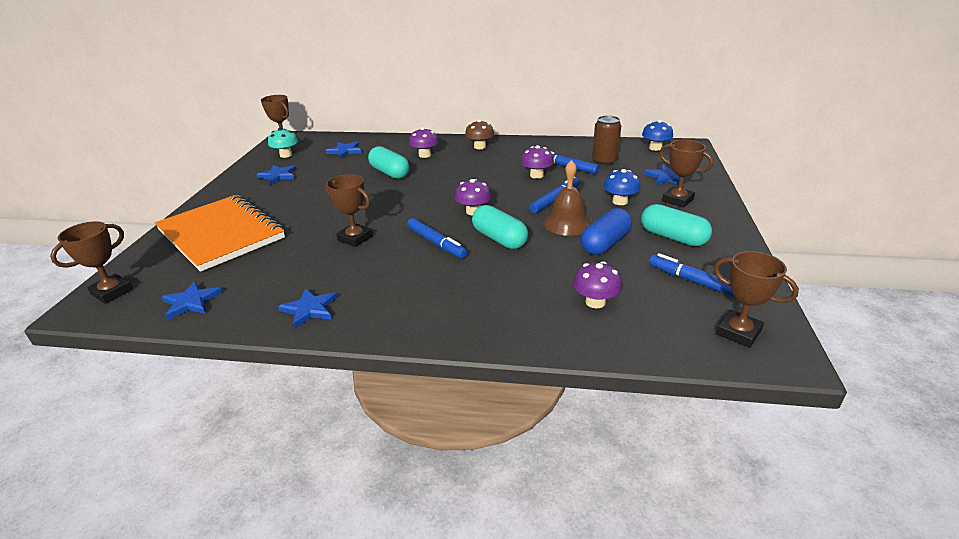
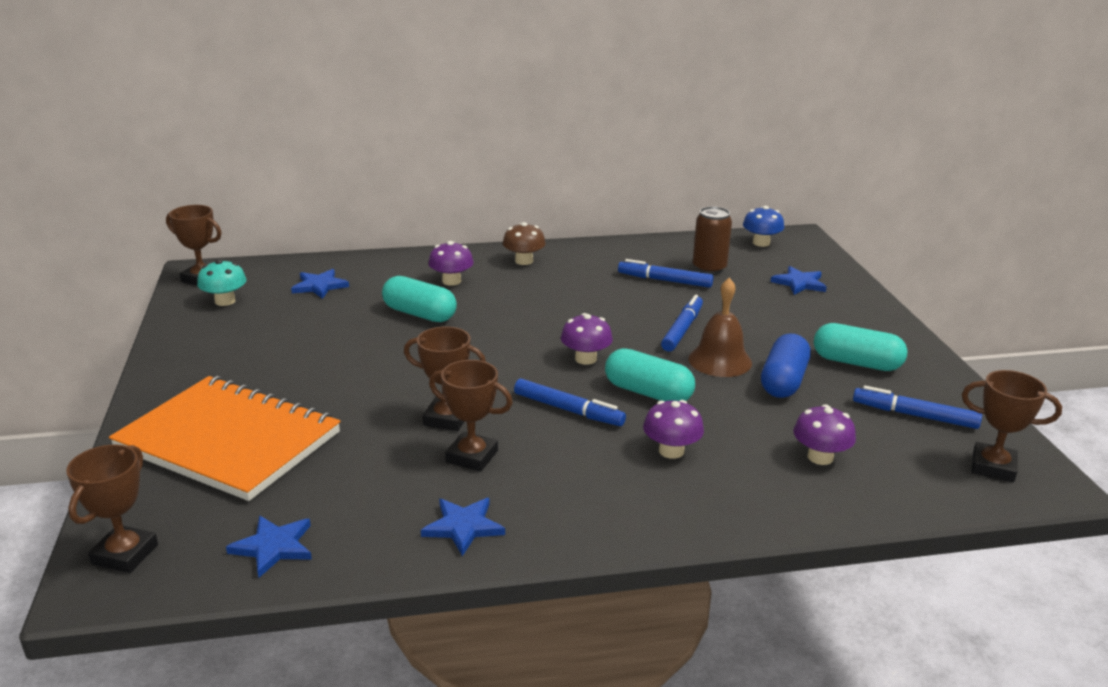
camera: 20 degrees left, 5 degrees down
(278, 176) = (242, 337): blue star -> none
(536, 175) = (634, 297): purple mushroom -> purple mushroom (671, 451)
(620, 201) = (765, 323): blue mushroom -> none
(677, 200) = (832, 313): brown trophy -> brown trophy (472, 456)

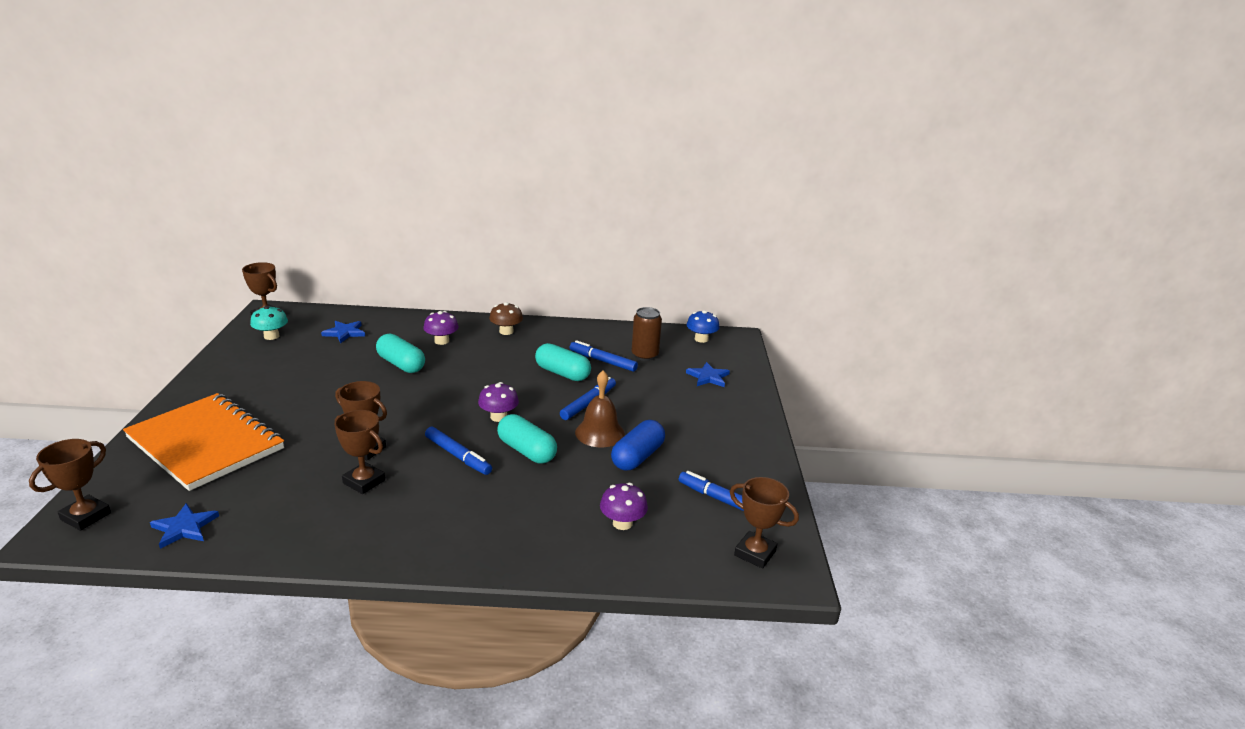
camera: 10 degrees right, 0 degrees up
(463, 527) = (322, 534): blue star -> none
(671, 451) = (512, 500): purple mushroom -> none
(856, 363) = (707, 450): turquoise capsule -> turquoise capsule (562, 373)

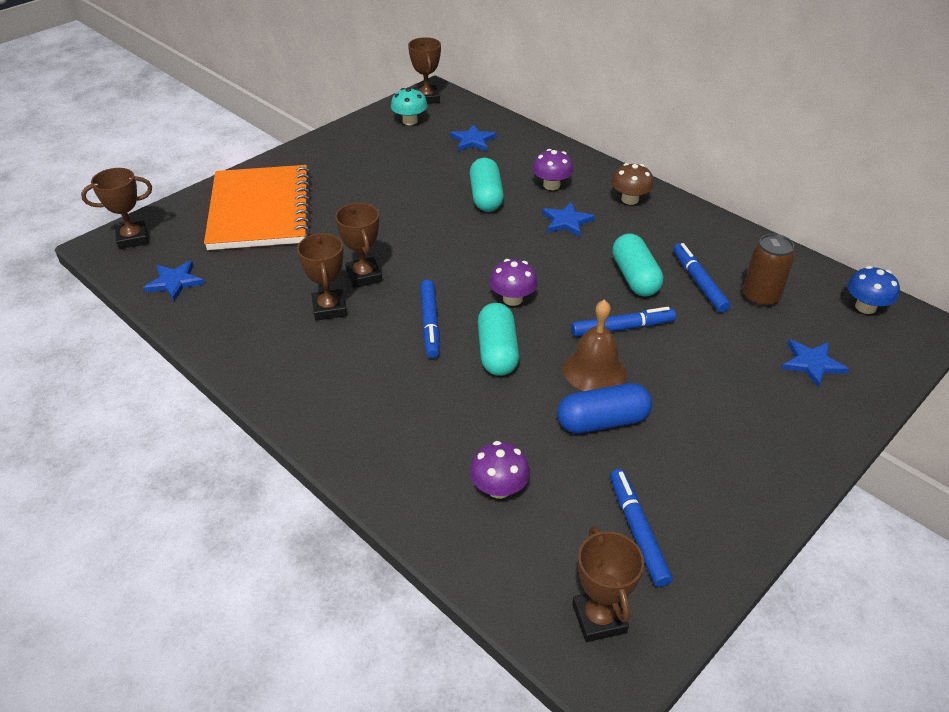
camera: 45 degrees right, 15 degrees up
(479, 358) = (567, 221): none -> blue star

